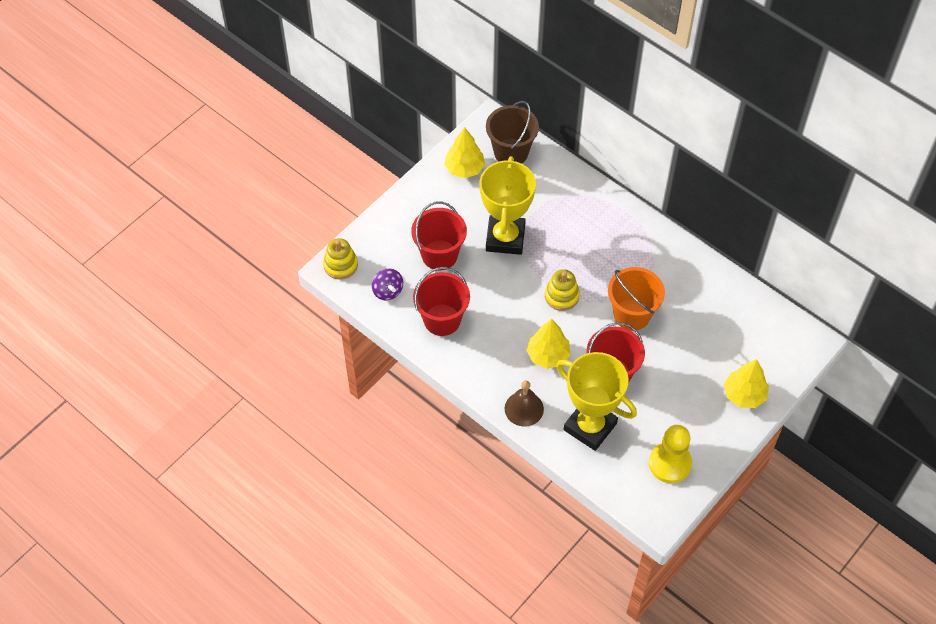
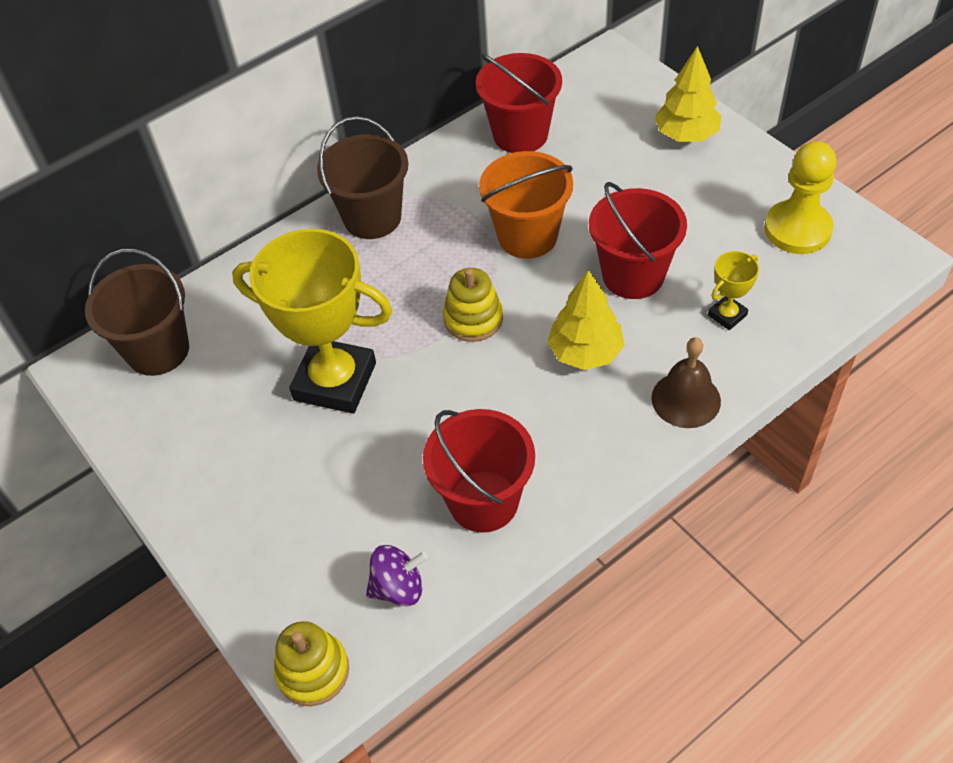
camera: 75 degrees left, 5 degrees down
(439, 255) = (340, 488): red bucket -> red bucket (520, 135)
(464, 168) = (164, 424): yellow tree -> none
(590, 426) = (727, 315): yellow trophy -> yellow trophy, size x0.44
(629, 231) = (372, 218): none -> brown bucket

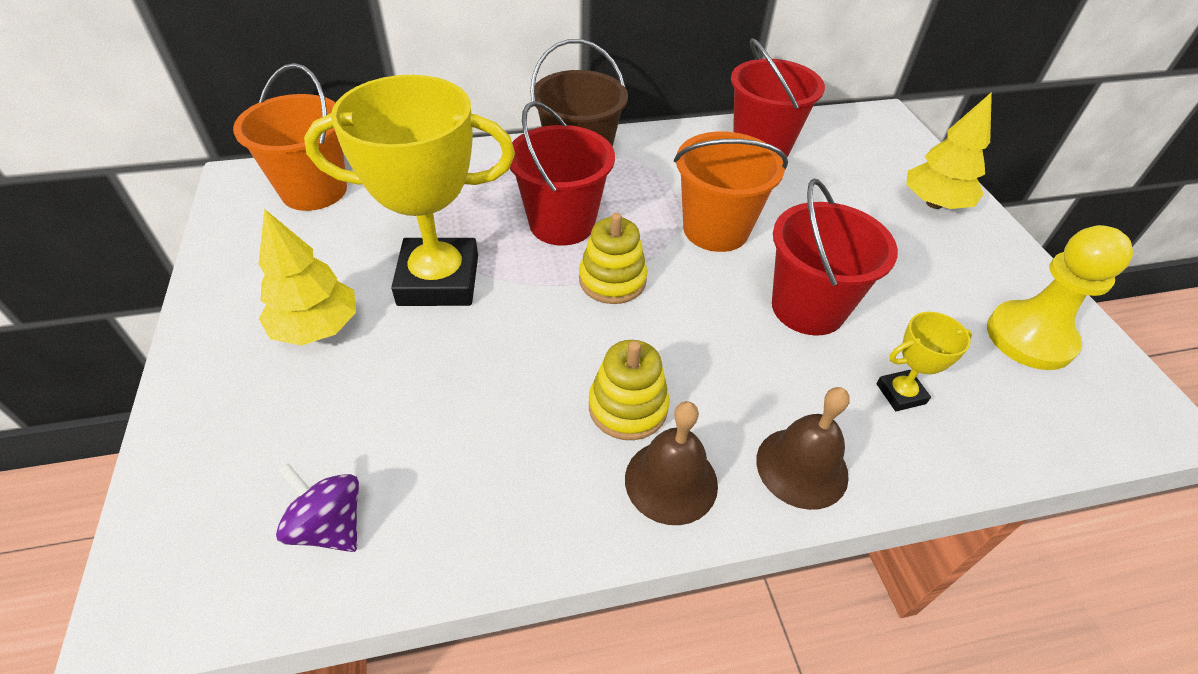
camera: 20 degrees right, 5 degrees down
(158, 350) = (314, 190): brown bucket -> orange bucket
(313, 671) = (162, 577): yellow stacking toy -> yellow stacking toy (628, 407)
(335, 381) = (438, 280): yellow trophy -> yellow trophy turned 45 degrees counterclockwise
(398, 587) = (329, 525): purple spinning top -> purple spinning top turned 150 degrees counterclockwise
(483, 501) = (493, 471): red bucket -> red bucket (562, 223)
(585, 352) = (710, 362): yellow tree -> yellow tree (317, 328)
(606, 450) = (671, 481): none -> brown bell

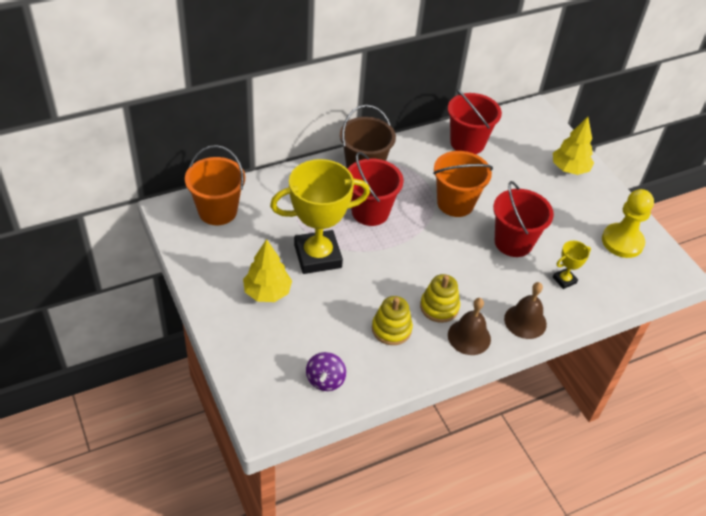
camera: 15 degrees left, 0 degrees up
(329, 525) = (325, 380): purple spinning top -> purple spinning top turned 105 degrees counterclockwise
(612, 280) = (409, 242): yellow stacking toy -> yellow stacking toy (391, 329)

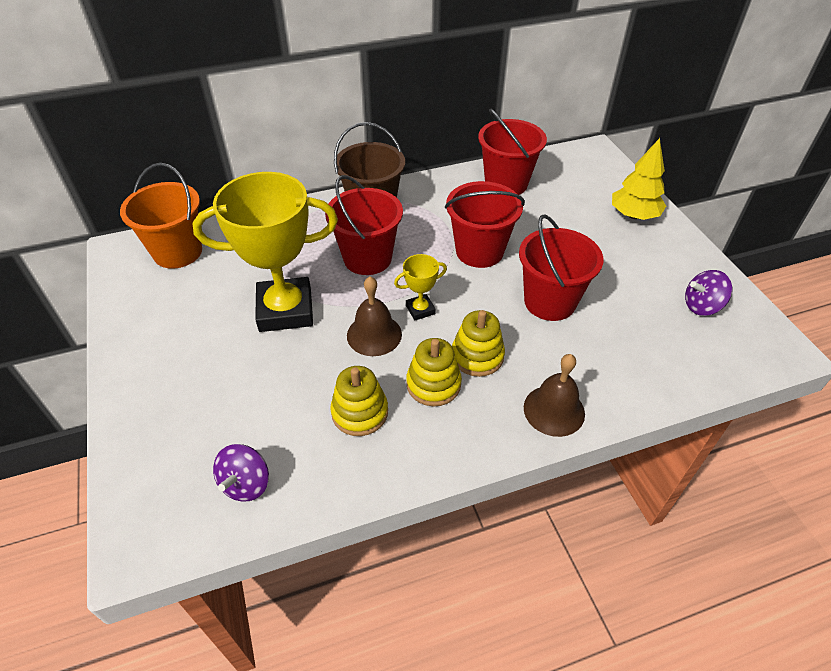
camera: 10 degrees right, 0 degrees up
(267, 292) = (205, 354): yellow tree -> none
(455, 203) = (479, 251): orange bucket -> red bucket
(466, 285) = (477, 356): none -> yellow stacking toy
(469, 337) = (468, 429): brown bell -> brown bell (374, 334)
(564, 280) = (616, 354): yellow trophy -> yellow trophy (420, 309)
(622, 242) = (701, 306): yellow pawn -> purple spinning top

